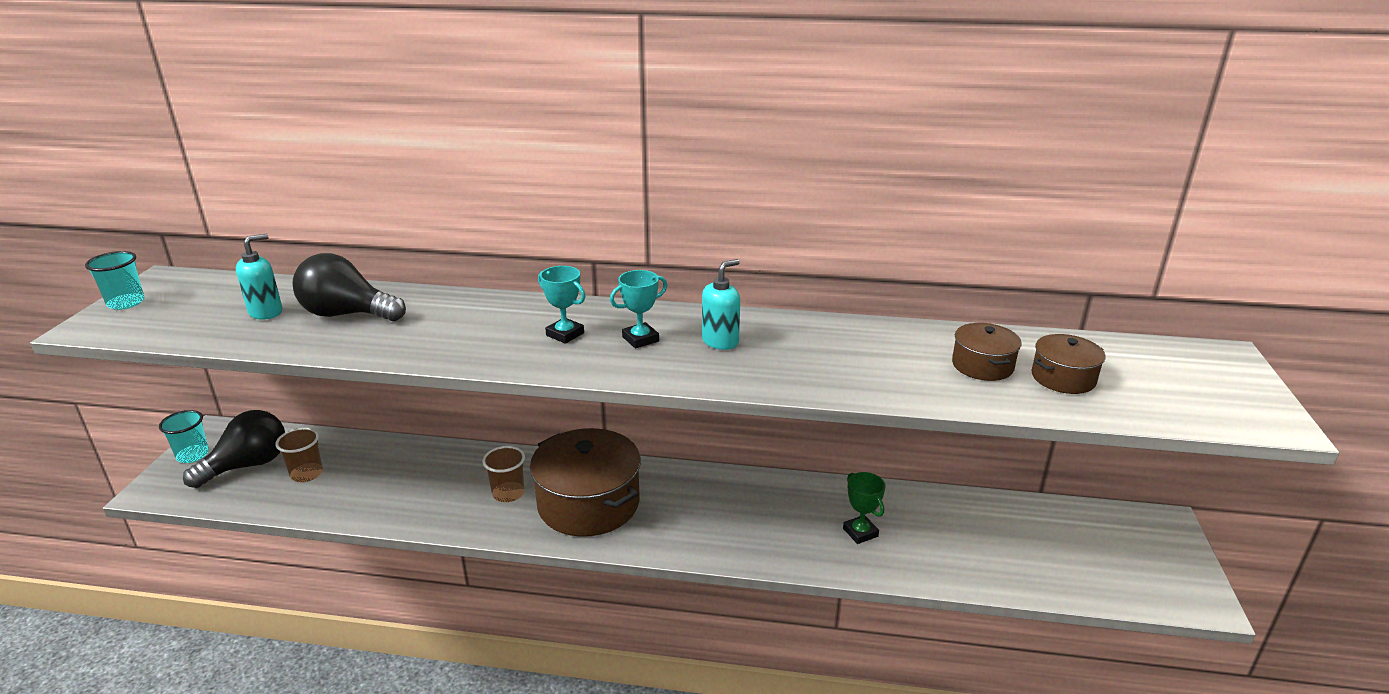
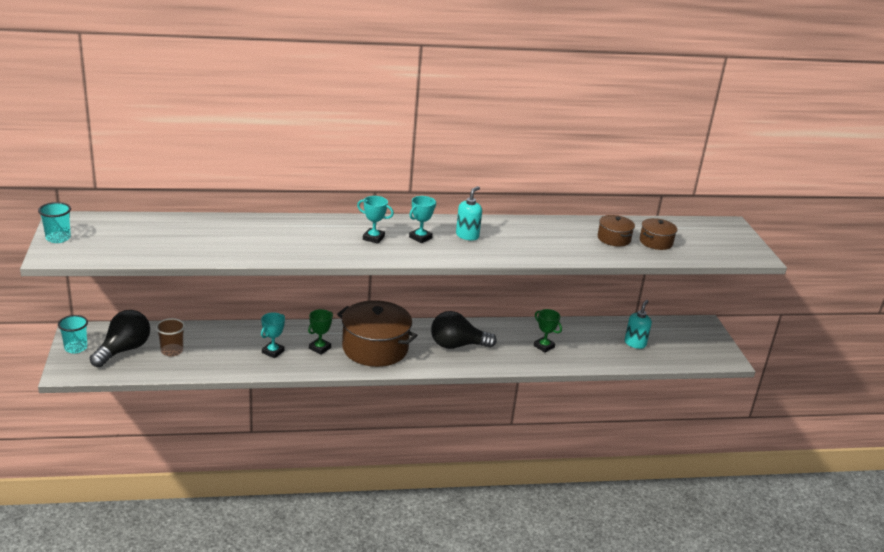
camera: 20 degrees left, 0 degrees up
(266, 312) = (166, 238): turquoise soap dispenser -> turquoise soap dispenser (635, 343)
(347, 314) = (223, 235): black light bulb -> black light bulb (457, 345)
(439, 491) = (273, 352): none -> turquoise trophy
(508, 493) = (320, 348): brown cup -> green trophy

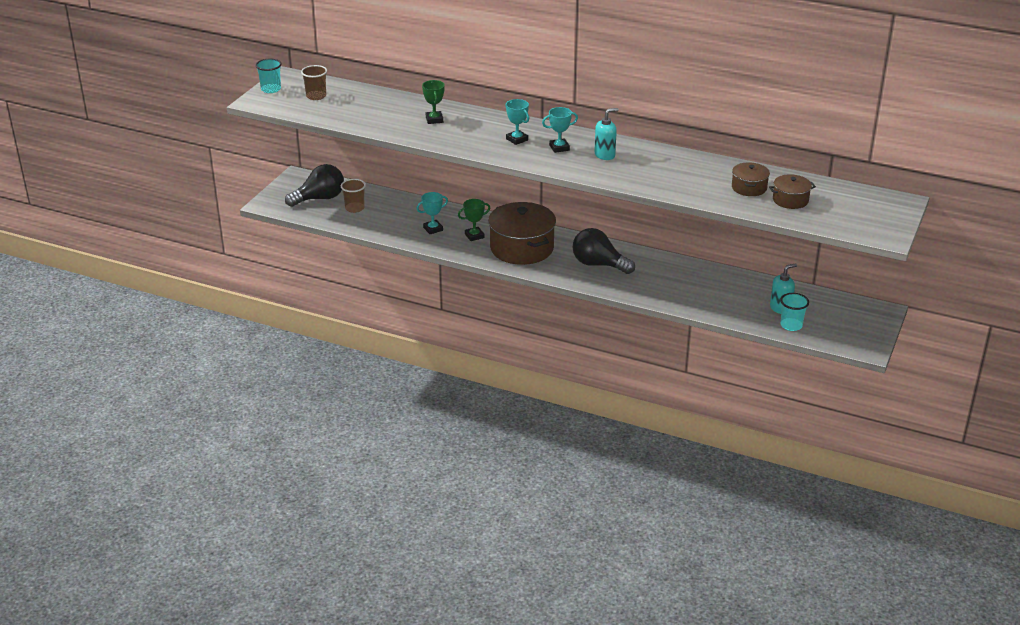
camera: 35 degrees right, 5 degrees up
(76, 348) = (286, 188): turquoise cup -> turquoise cup (791, 325)
(119, 235) = (316, 96): none -> brown cup
(544, 346) = (682, 287): green trophy -> green trophy (434, 120)

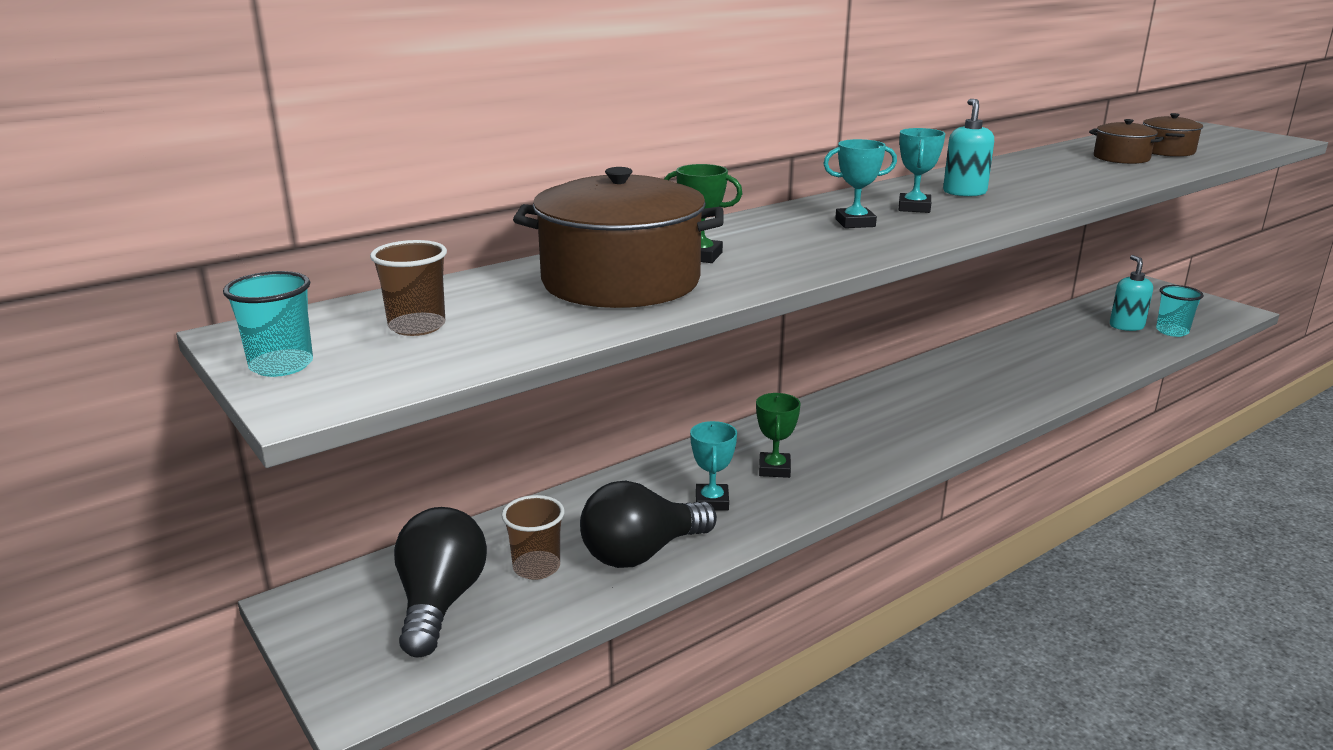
camera: 60 degrees left, 10 degrees down
(521, 248) = (851, 440): brown pot -> brown pot (621, 281)
(598, 264) = (947, 397): black light bulb -> black light bulb (641, 553)

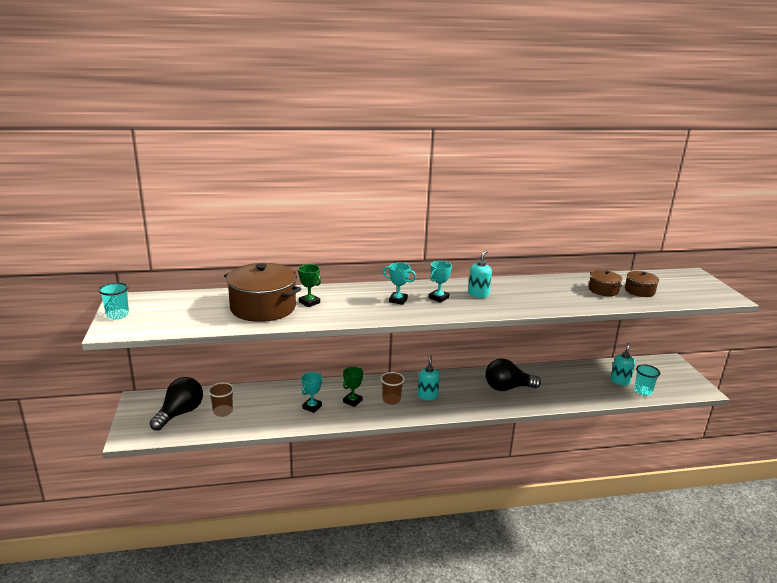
camera: 25 degrees right, 0 degrees up
(417, 326) = (173, 310): brown cup -> brown cup (391, 400)
(641, 553) = (264, 419): black light bulb -> black light bulb (507, 388)
(889, 423) = (427, 396): none -> turquoise soap dispenser

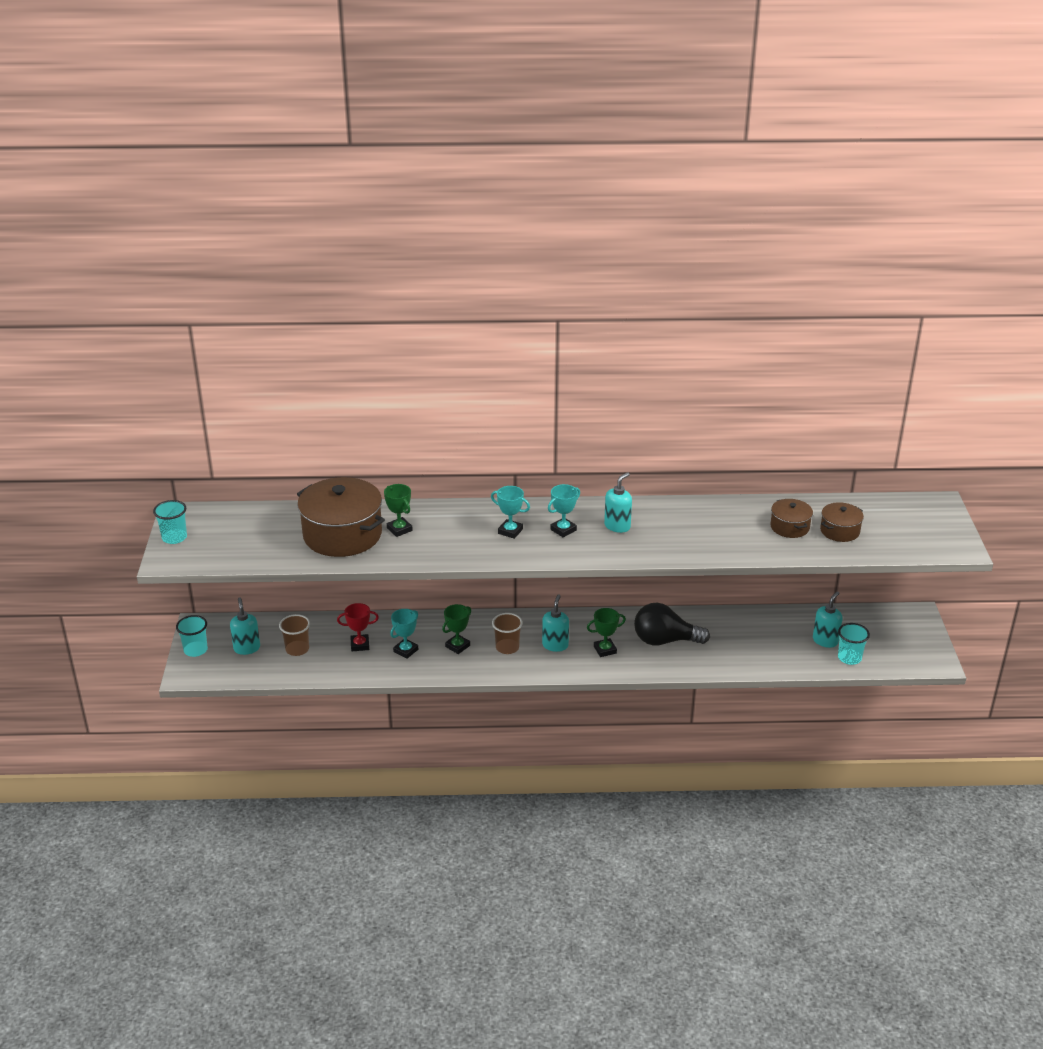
camera: 10 degrees right, 10 degrees up
(136, 417) = (195, 650): none -> turquoise cup
(180, 413) = (247, 648): black light bulb -> turquoise soap dispenser
(274, 405) = (360, 645): none -> red trophy
(466, 397) = (605, 650): none -> green trophy

